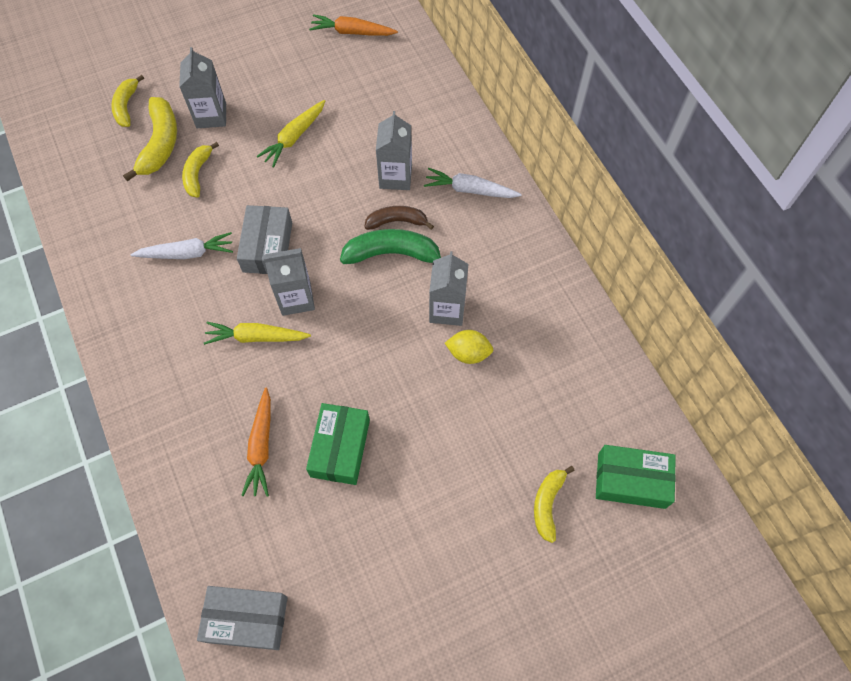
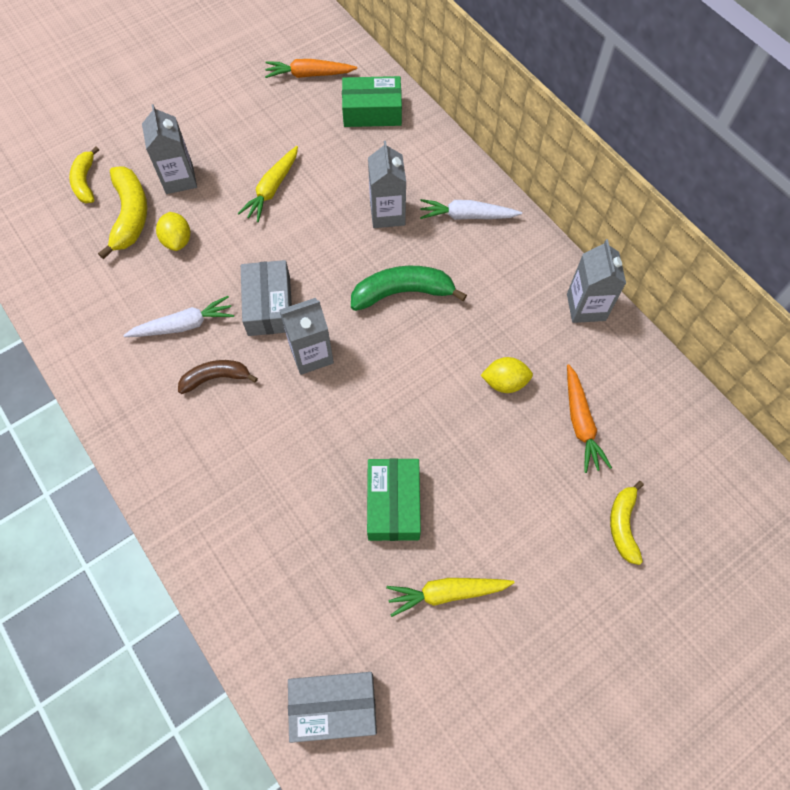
camera: 10 degrees left, 0 degrees up
(198, 173) = (177, 241): yellow banana -> yellow lemon
(256, 337) = (278, 402): yellow carrot -> yellow carrot (447, 593)
(261, 446) = (308, 517): orange carrot -> orange carrot (580, 423)
(397, 221) = (399, 259): brown banana -> brown banana (216, 378)
(447, 309) = (472, 341): grey carton -> grey carton (586, 307)
(631, 480) = (701, 485): green box -> green box (372, 111)

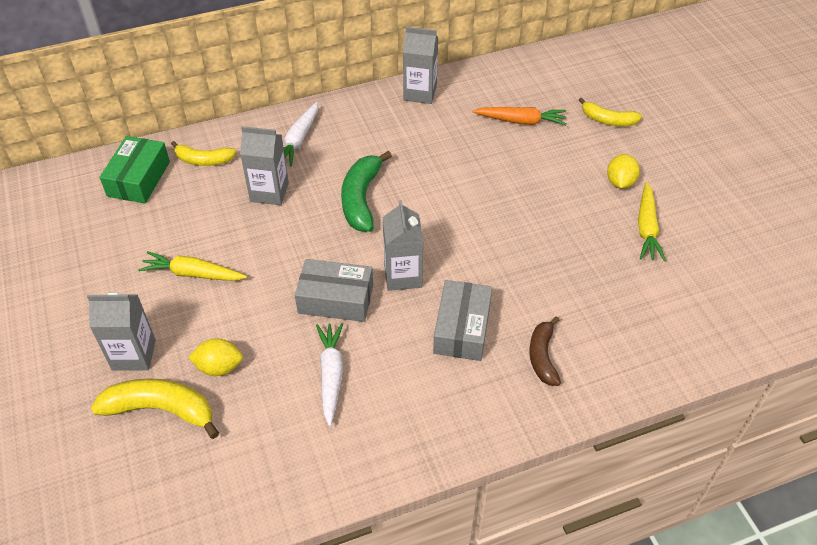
camera: 75 degrees left, 15 degrees down
(85, 182) = (84, 453): yellow banana -> yellow banana (204, 160)
(216, 378) = (404, 355): brown banana -> brown banana (542, 356)
(272, 189) = (193, 274): yellow carrot -> yellow carrot turned 150 degrees clockwise
(309, 75) = (57, 218): orange carrot -> none
(334, 707) = (732, 317): grey box -> grey box (462, 329)
(393, 504) = (565, 246): green box -> none
(504, 382) = (473, 154): yellow lemon -> yellow lemon (620, 182)

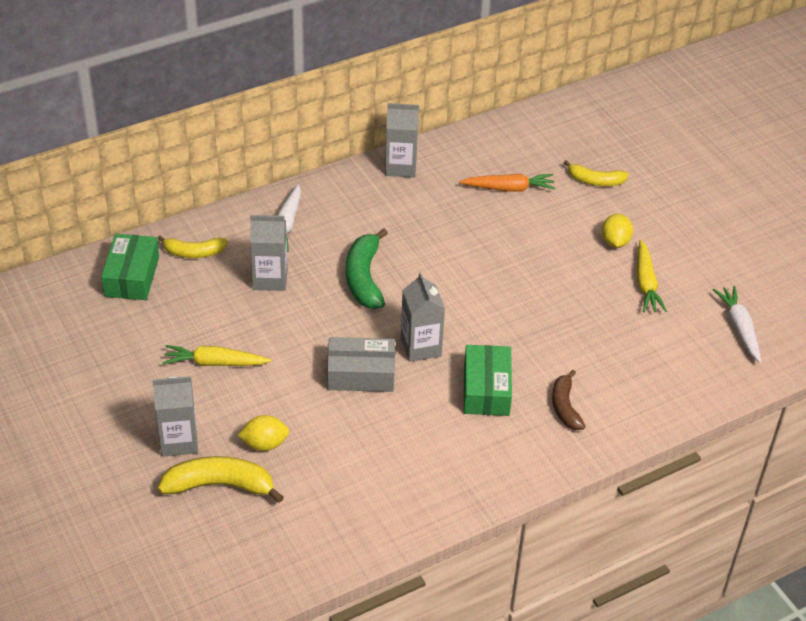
camera: 10 degrees left, 5 degrees down
(331, 375) = (372, 441): white carrot -> white carrot (739, 328)
(462, 329) = (486, 389): grey box -> green box

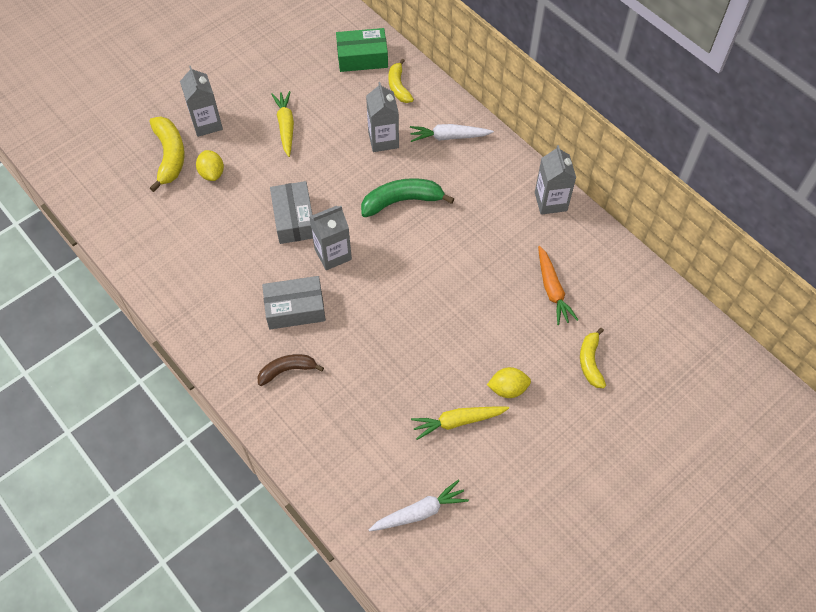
camera: 80 degrees right, 15 degrees up
(486, 389) = (295, 308): green box -> grey box

